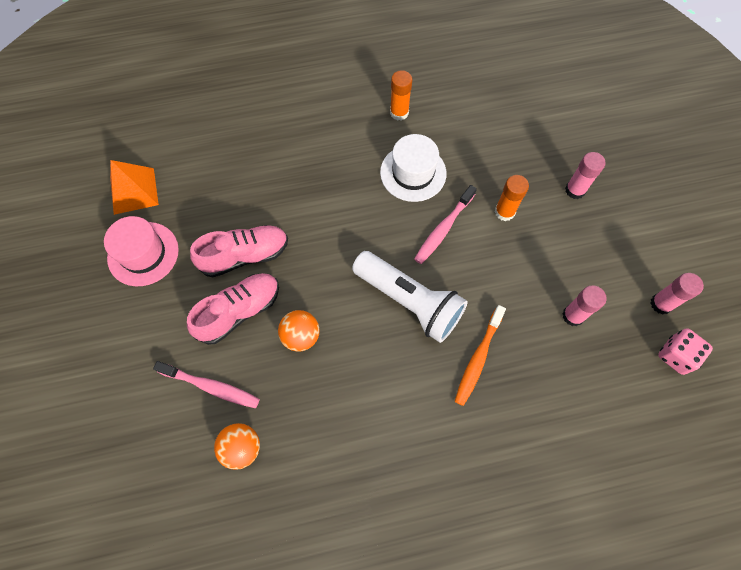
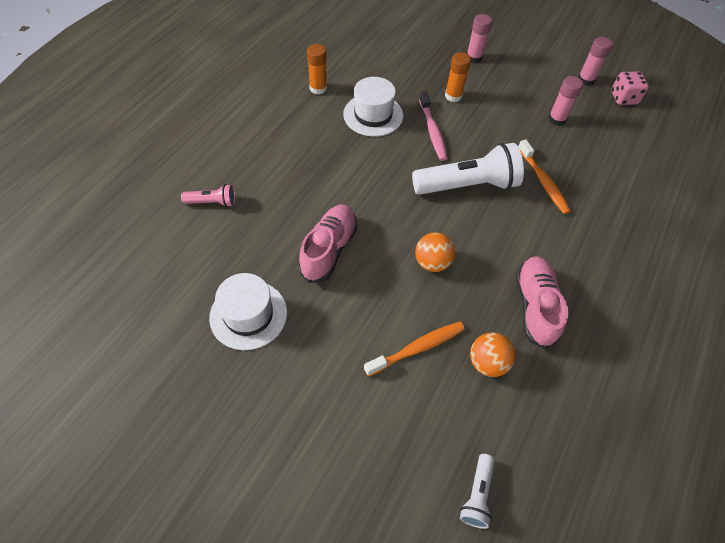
camera: 50 degrees left, 10 degrees down
(123, 521) = (477, 495): none -> white flashlight
(134, 191) = (181, 281): orange pyramid -> none
(143, 254) = (248, 315): pink hat -> white hat
(211, 387) = (417, 348): pink toothbrush -> orange toothbrush
(215, 148) = (212, 202): none -> pink flashlight
(239, 311) = (372, 285): pink shoe -> pink shoe (535, 306)

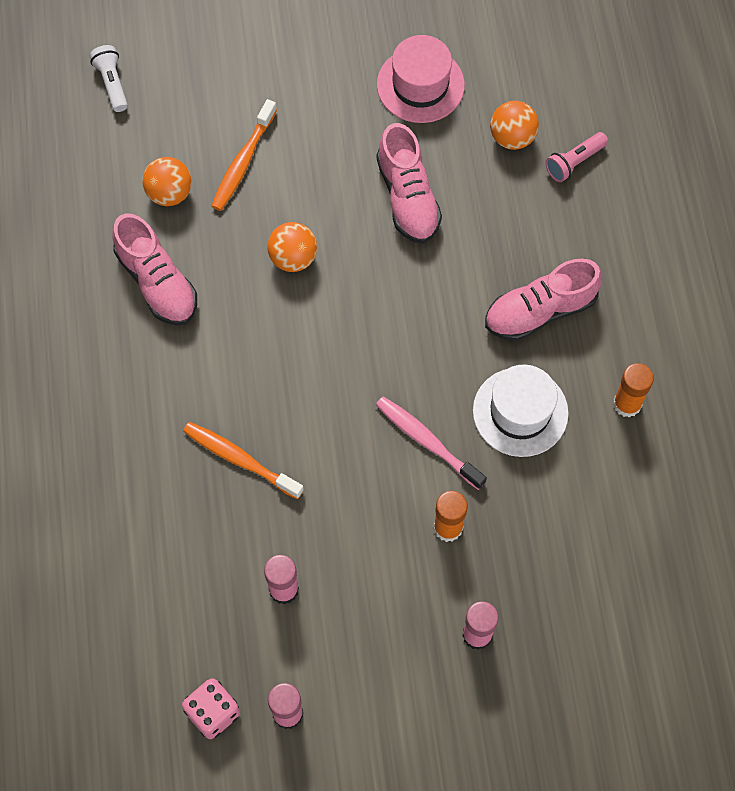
camera: 145 degrees right, 10 degrees up
(230, 240) = (512, 137): none -> orange ball
(248, 315) = (420, 85): white hat -> pink hat
(316, 147) = (540, 311): none -> pink shoe
(467, 185) = (325, 386): white flashlight -> none

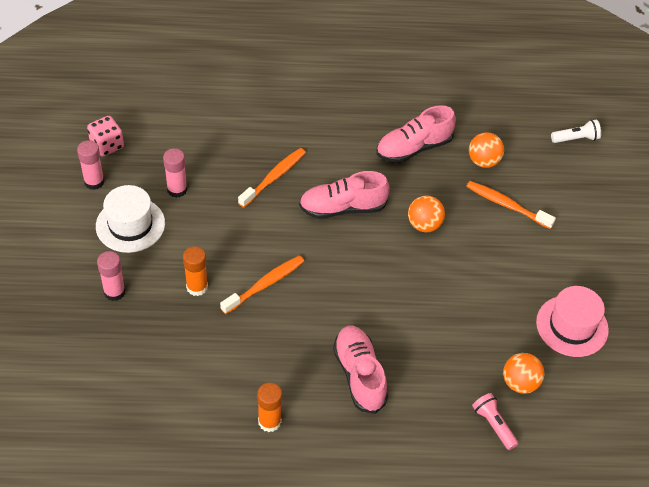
camera: 95 degrees right, 15 degrees down
(408, 197) = (469, 302): pink shoe -> pink shoe (342, 208)
(427, 441) = (265, 284): pink toothbrush -> orange toothbrush
(520, 412) = (277, 347): white hat -> white hat (130, 225)

